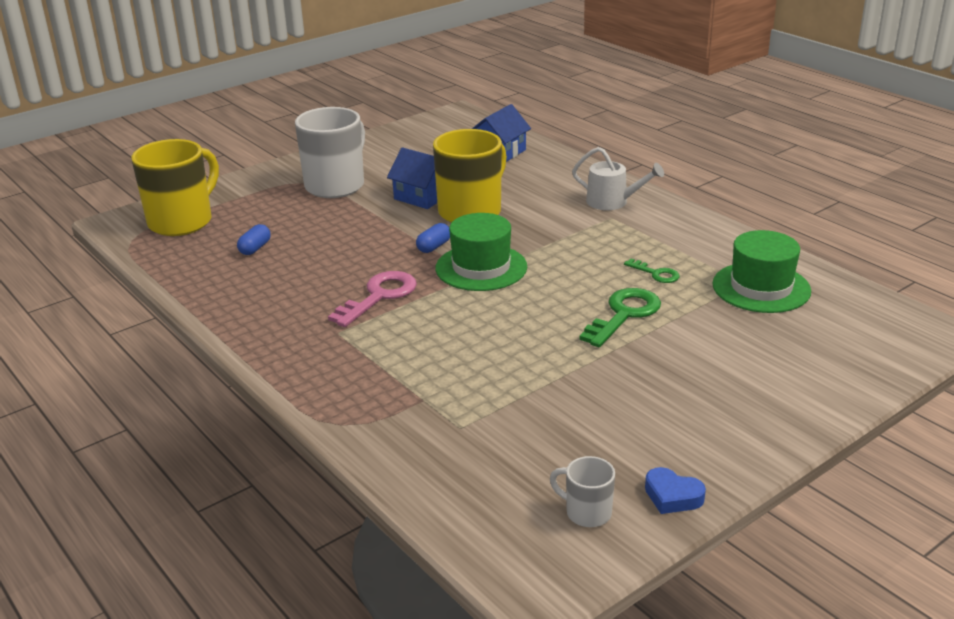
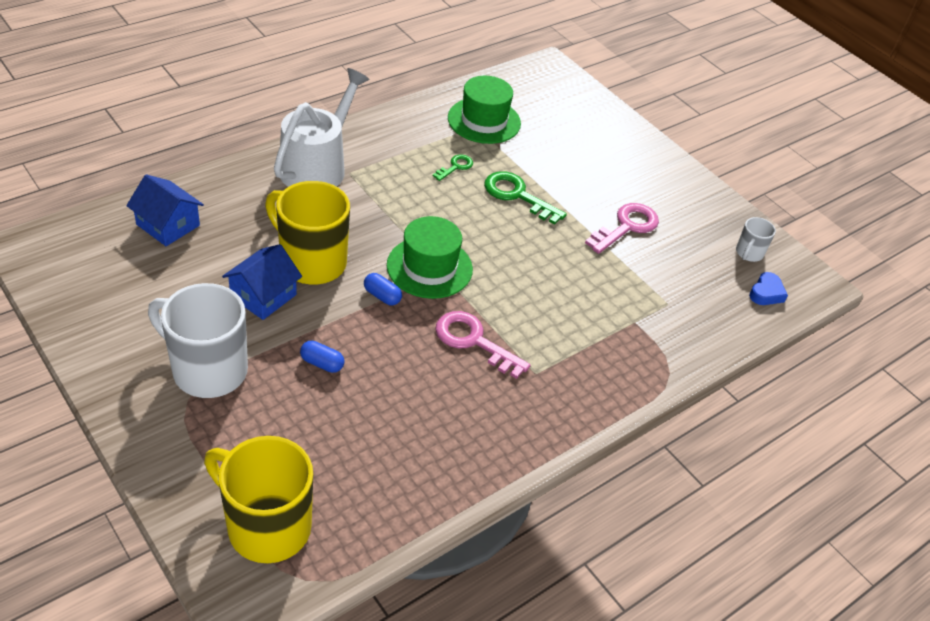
camera: 95 degrees left, 15 degrees up
(255, 248) = (356, 444): blue capsule -> blue capsule (322, 363)
(600, 397) = (626, 227): none -> pink key
(612, 202) = (317, 166): white watering can -> white watering can, size x1.67
(672, 496) = (727, 214): blue heart -> blue heart (766, 293)

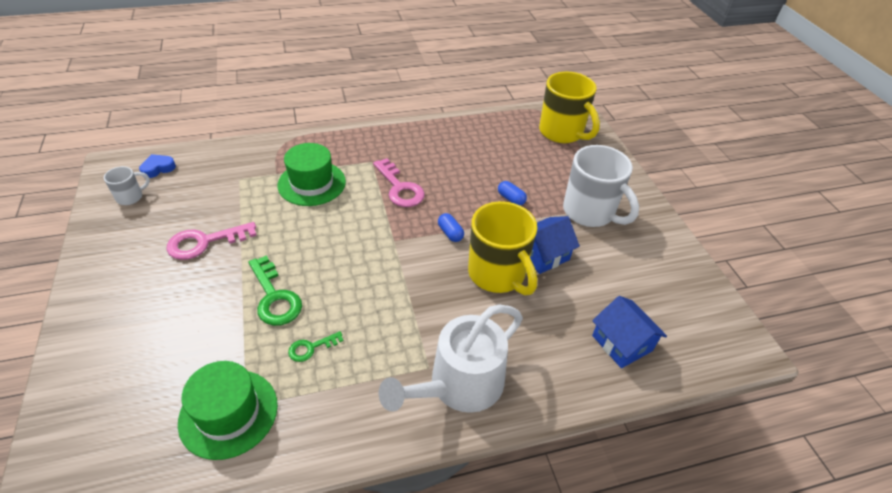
camera: 155 degrees left, 0 degrees up
(429, 267) = (401, 247): green hat -> green hat (312, 183)

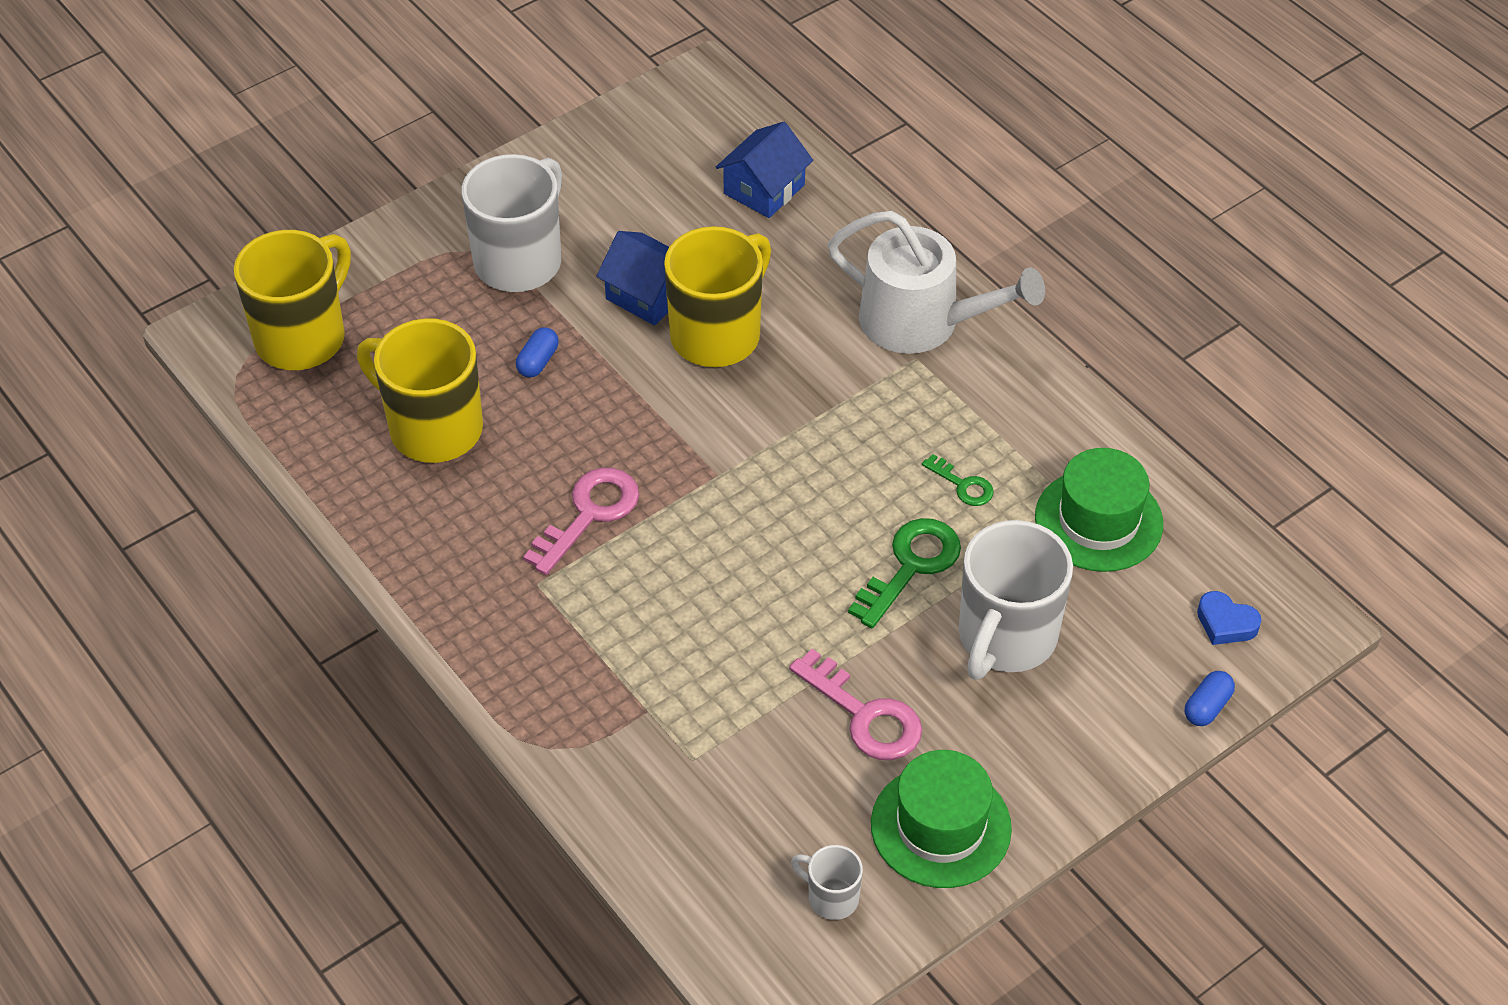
camera: 110 degrees left, 5 degrees up
(158, 168) = (736, 910): blue heart -> blue heart (1225, 623)
(192, 320) = (1005, 638): none -> white mug
(312, 183) = (645, 643): green hat -> green hat (940, 826)
(450, 233) = (663, 412): blue capsule -> blue capsule (1207, 707)
(484, 155) = (433, 428): none -> yellow mug

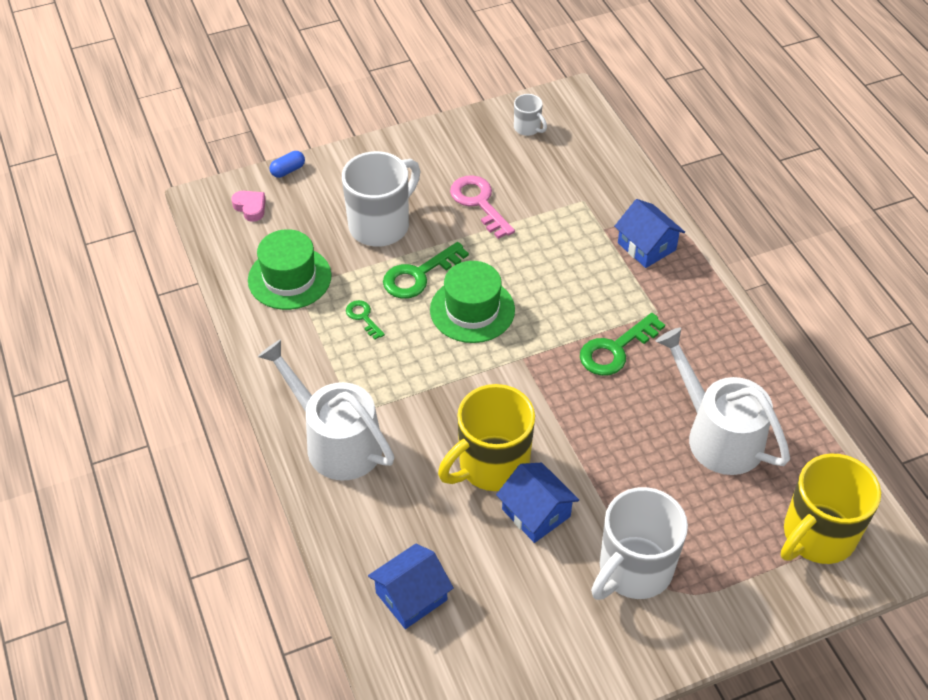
camera: 165 degrees left, 0 degrees up
(433, 428) = (718, 435): yellow mug -> white watering can
(538, 361) = (633, 472): blue capsule -> none
(571, 693) = (646, 246): none -> blue house
(589, 514) = (615, 350): pink key -> green key
(940, 826) = (459, 146): green hat -> green hat (472, 310)
(1225, 623) = (250, 207): blue heart -> pink heart

